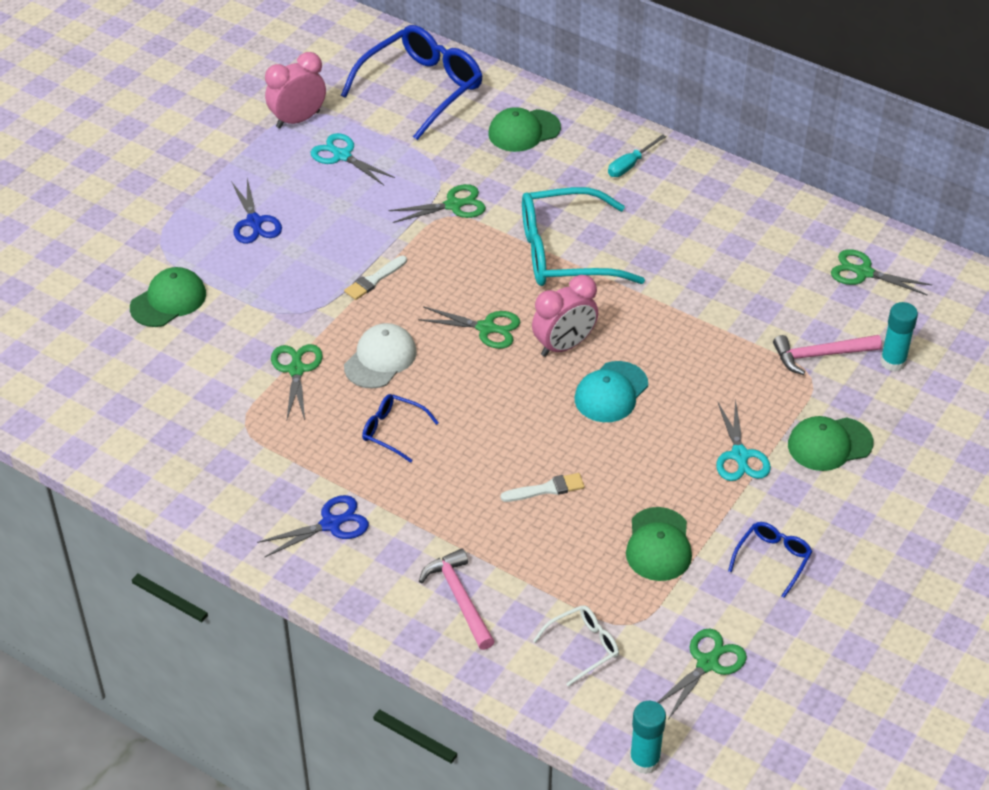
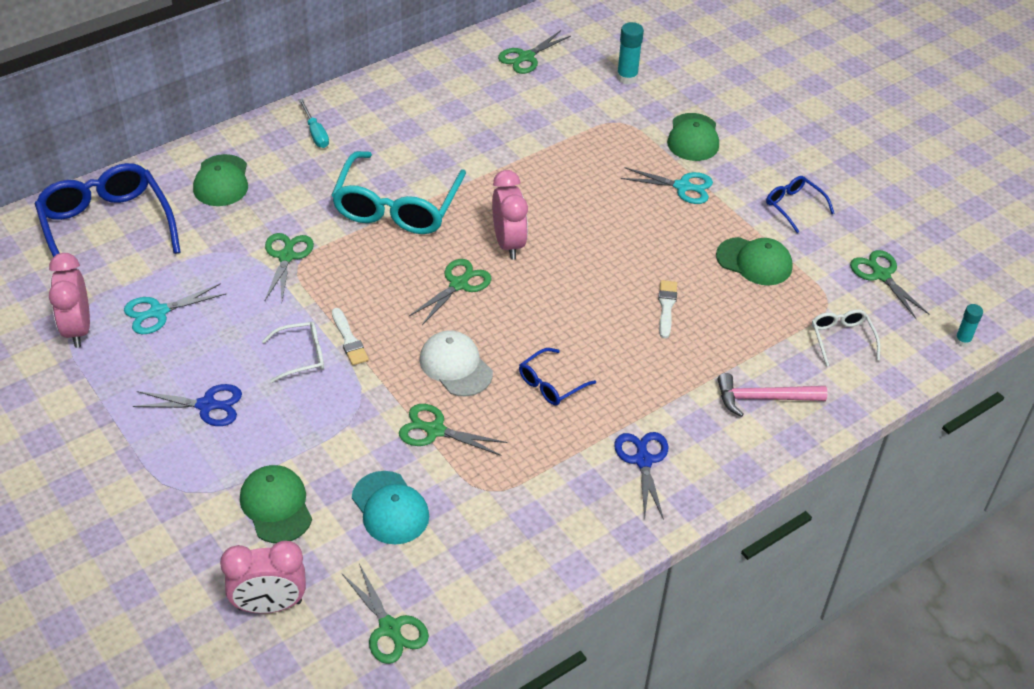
camera: 70 degrees left, 0 degrees up
(70, 332) = (269, 605): none -> pink clock
(75, 410) = (390, 628): none -> green scissors
(339, 257) = (301, 356): none -> white glasses
(611, 392) = (578, 234): turquoise cap -> turquoise cap (390, 508)
(644, 760) = (962, 340): turquoise glue stick -> turquoise glue stick, size x0.64
(820, 355) = (600, 109): pink hammer -> none

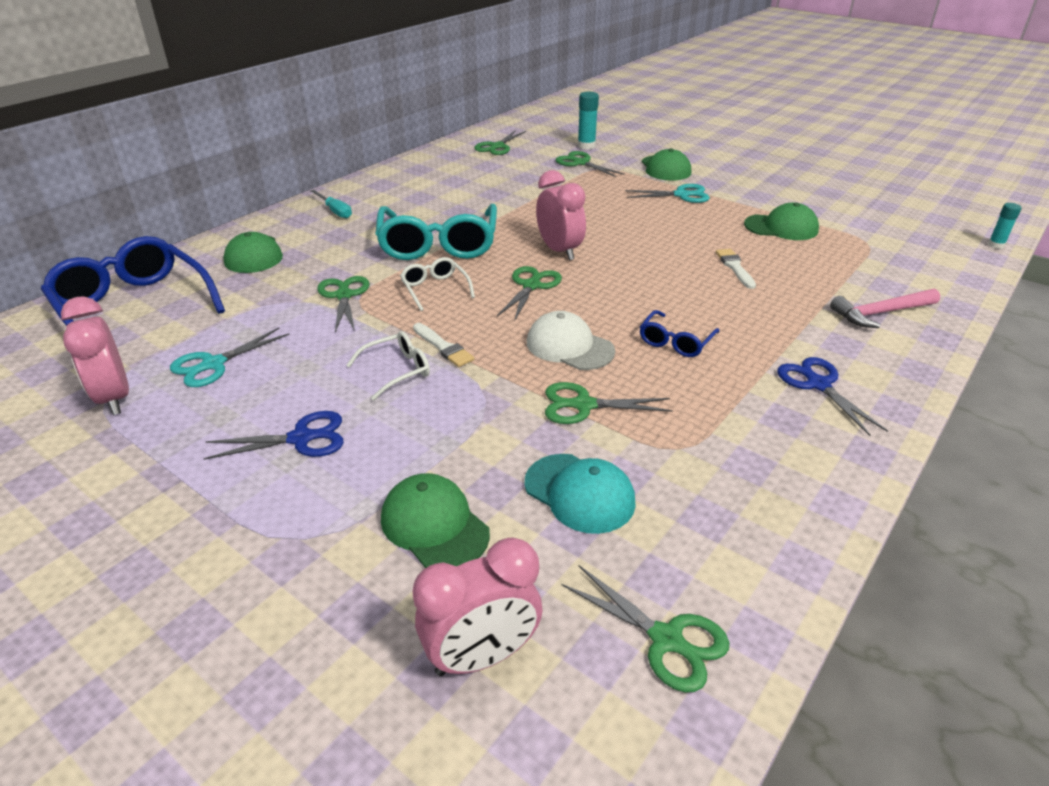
camera: 15 degrees left, 10 degrees down
(794, 206) = (779, 192): blue glasses -> none
(841, 339) = (902, 261): white glasses -> white glasses (435, 289)
(881, 275) = (888, 218): green scissors -> green scissors (580, 163)

